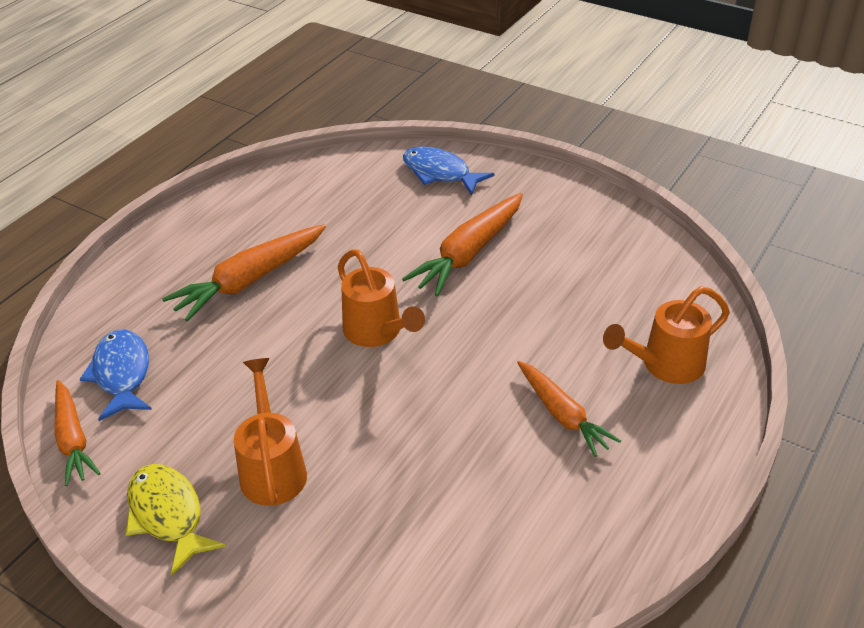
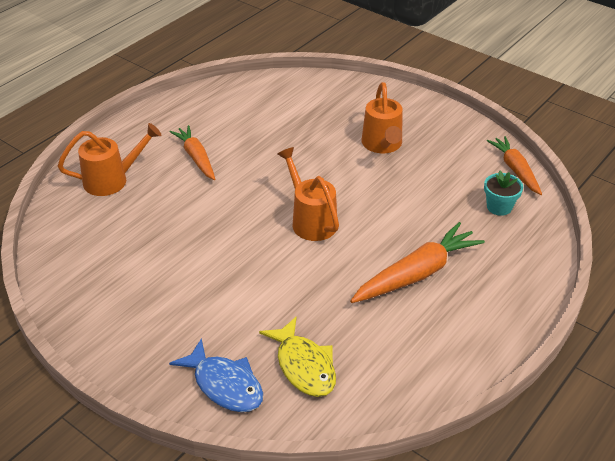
camera: 175 degrees left, 0 degrees up
(122, 374) = (499, 207): blue fish -> turquoise flower pot
(168, 515) = (440, 129): yellow fish -> yellow fish (304, 366)
(469, 253) = (222, 282): orange carrot -> none

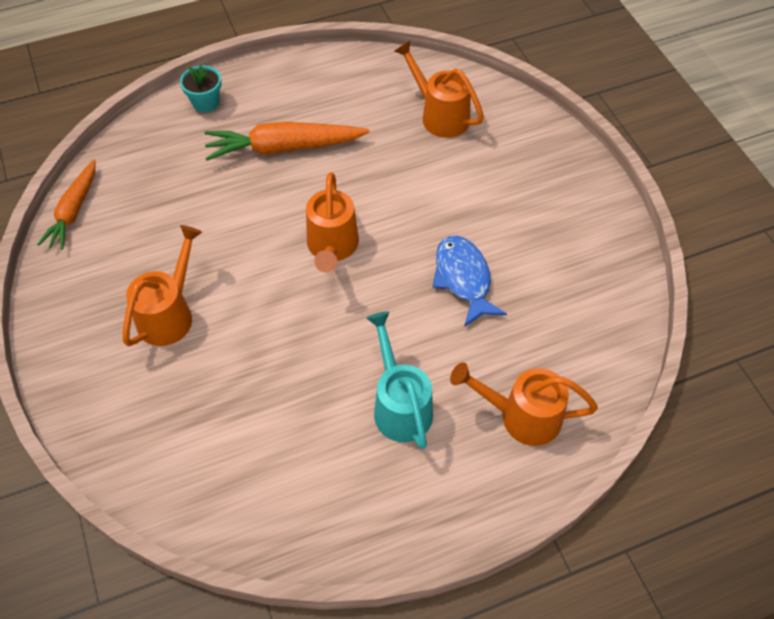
camera: 150 degrees left, 15 degrees up
(196, 158) = (400, 405): orange carrot -> turquoise watering can
(225, 385) = (511, 127): blue fish -> blue fish (463, 279)
(304, 366) = (439, 115): yellow fish -> orange watering can
(499, 207) = (140, 177): turquoise flower pot -> turquoise flower pot (206, 102)

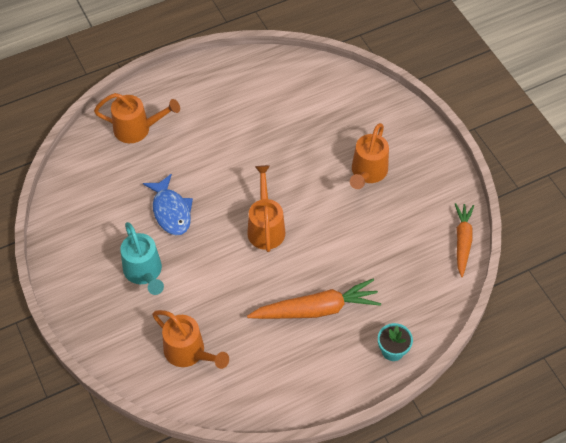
camera: 175 degrees right, 0 degrees up
(400, 405) = (211, 130): turquoise watering can -> turquoise watering can (144, 273)

